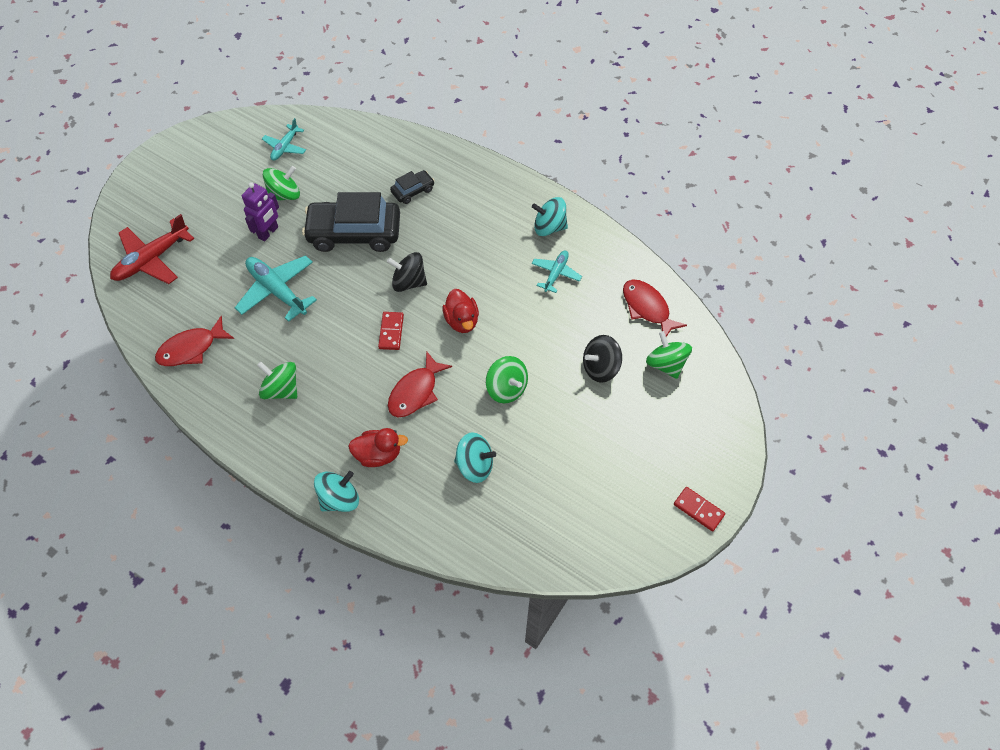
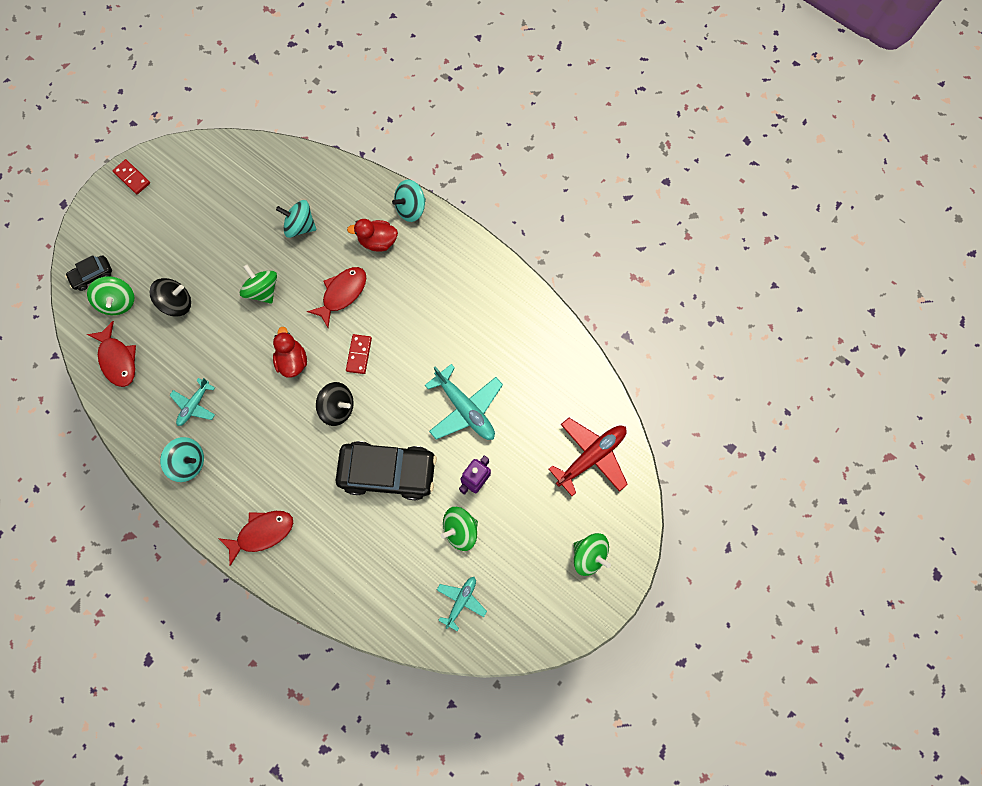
camera: 175 degrees left, 15 degrees up
(191, 348) = (542, 352): red fish -> red fish (262, 533)
(281, 389) = (459, 305): green spinning top -> green spinning top (589, 555)
(413, 191) = (323, 523): black car -> black car (92, 275)

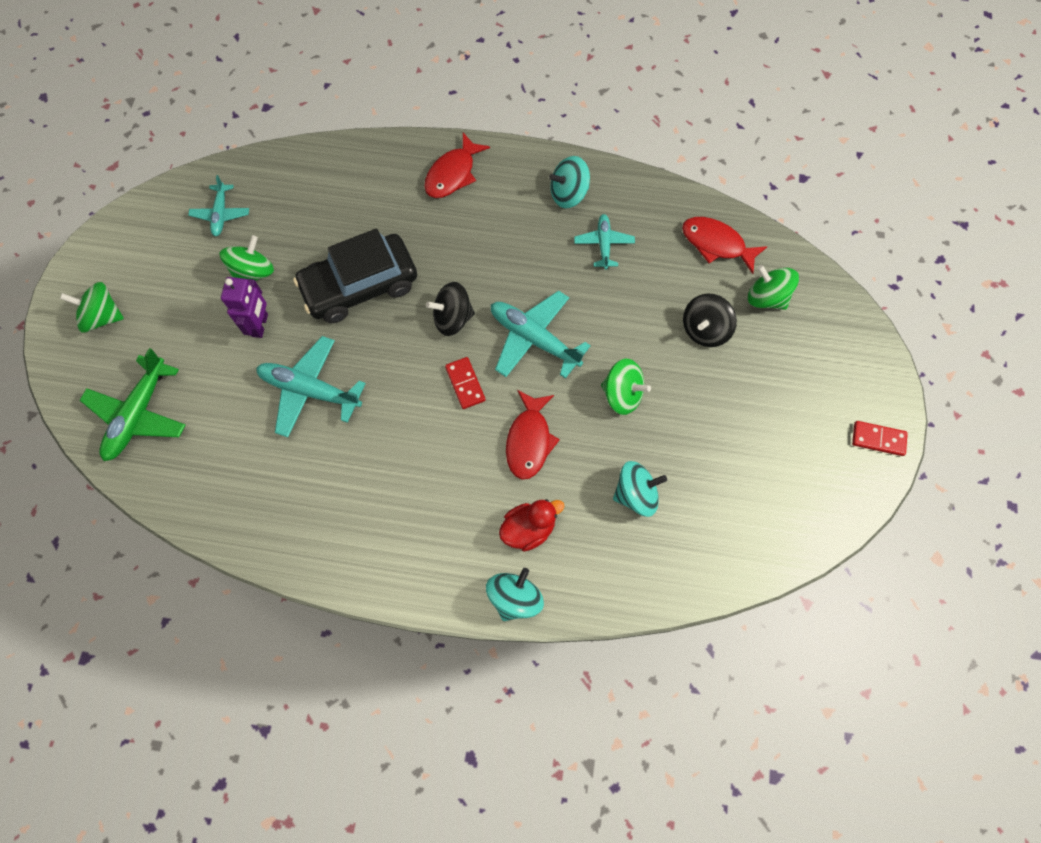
camera: 150 degrees right, 5 degrees down
(92, 275) = (818, 308): black car -> none
(293, 360) = (534, 339): red duck -> turquoise plane
(591, 456) = (138, 414): red plane -> green plane

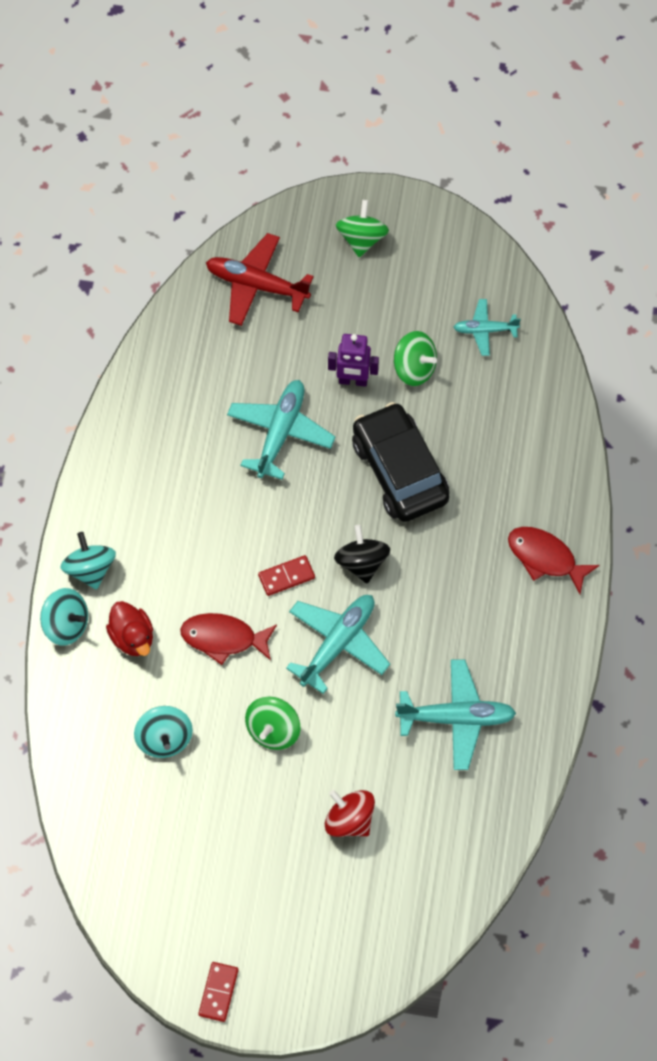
camera: 90 degrees right, 5 degrees down
(138, 414) = (256, 285): green plane -> red plane
(568, 194) = (522, 682): turquoise spinning top -> turquoise spinning top (90, 569)
(604, 244) = (456, 718): turquoise plane -> turquoise plane, size x1.69
(704, 330) = (349, 820): black spinning top -> red spinning top
(716, 244) = (459, 842): red fish -> none
(766, 298) = (390, 891): green spinning top -> none

